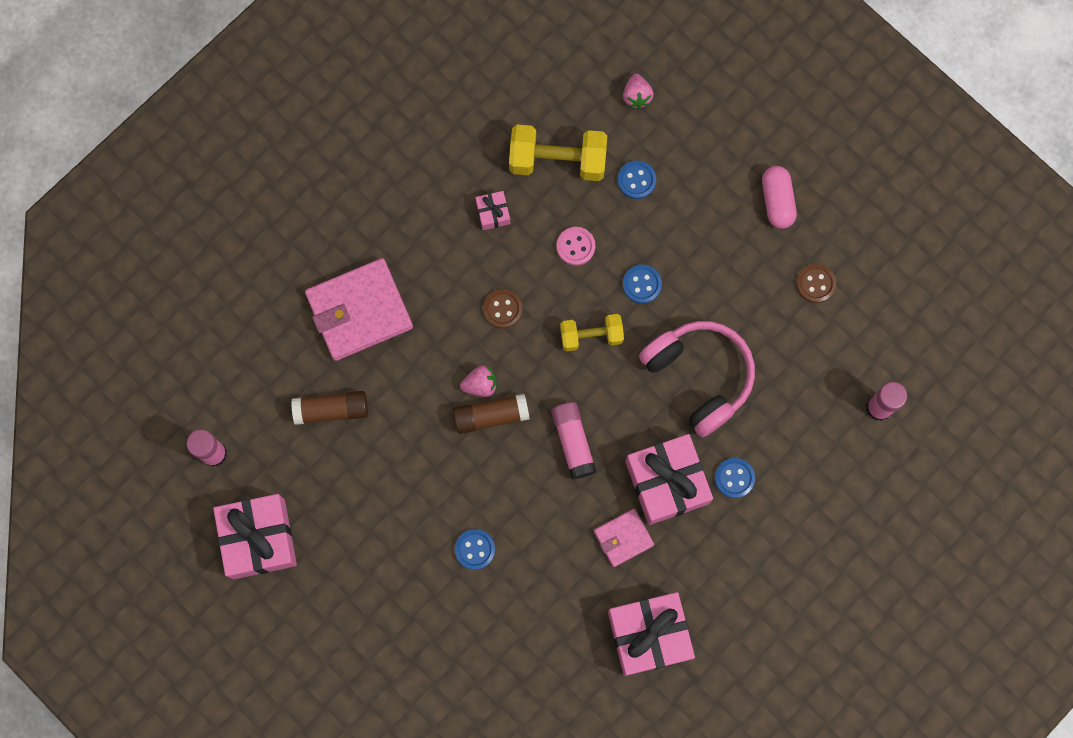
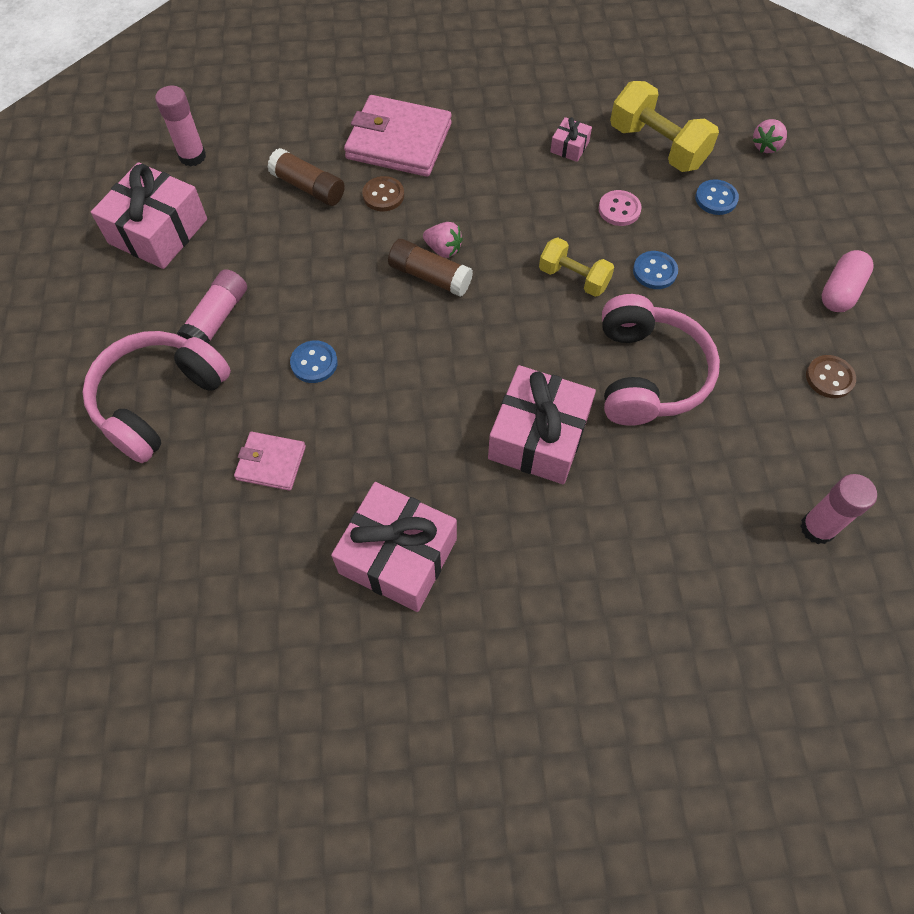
camera: 40 degrees right, 15 degrees down
(399, 662) = (159, 401): none -> pink headphones
(502, 309) = (514, 212): brown button -> brown button (383, 195)
(573, 442) = (481, 344): pink glue stick -> pink glue stick (217, 319)
(623, 538) = (454, 452): pink wallet -> pink wallet (271, 463)
(734, 478) = (609, 481): blue button -> none

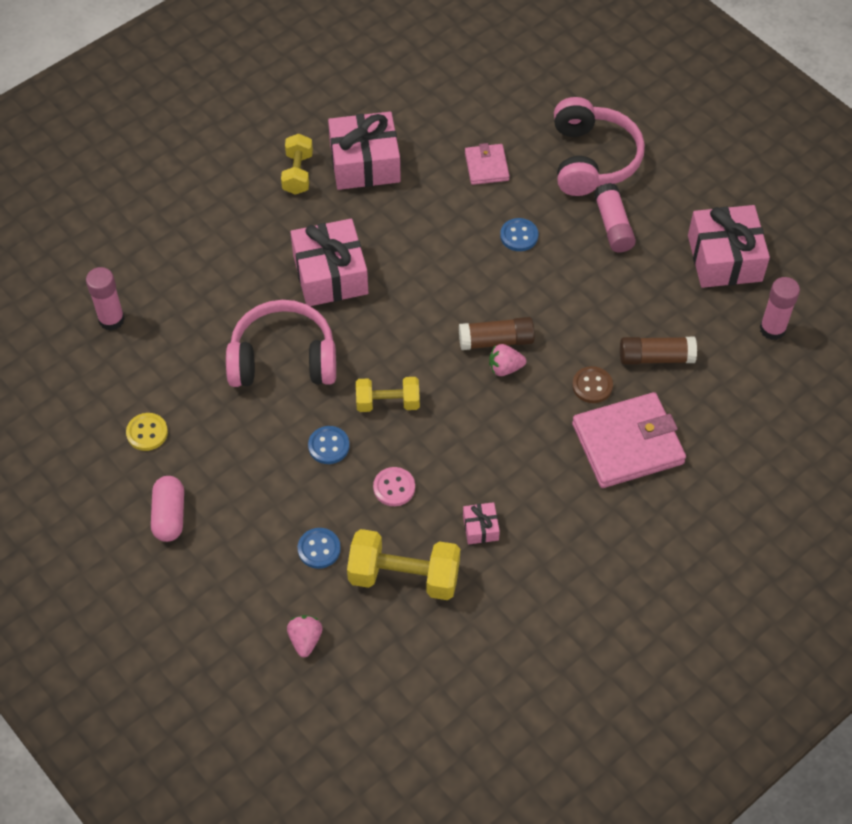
camera: 145 degrees right, 5 degrees down
(271, 463) = (486, 166): pink wallet -> pink wallet turned 75 degrees counterclockwise
(486, 593) = (298, 173): none -> yellow dumbbell
(647, 374) = (283, 359): pink headphones -> pink headphones turned 120 degrees clockwise
(829, 378) = (147, 433): brown button -> yellow button

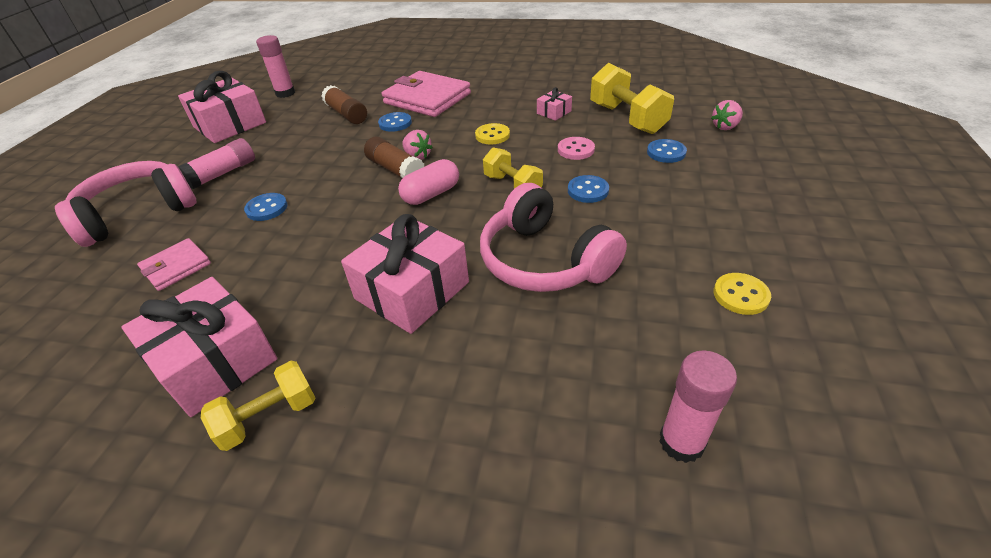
camera: 125 degrees left, 15 degrees down
(169, 516) = (772, 228): pink capsule -> pink capsule (431, 194)
(486, 445) = (492, 135): none -> yellow button
(592, 386) = (395, 123): brown button -> blue button

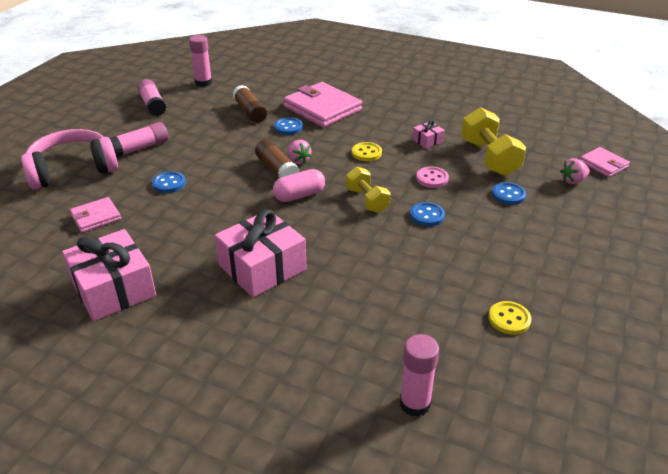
camera: 10 degrees right, 5 degrees down
(230, 125) = (153, 105): pink gift -> pink glue stick
(269, 417) = (143, 331): yellow dumbbell -> none
(544, 261) = (369, 264): pink headphones -> none
(746, 106) = (603, 164): none -> pink wallet

